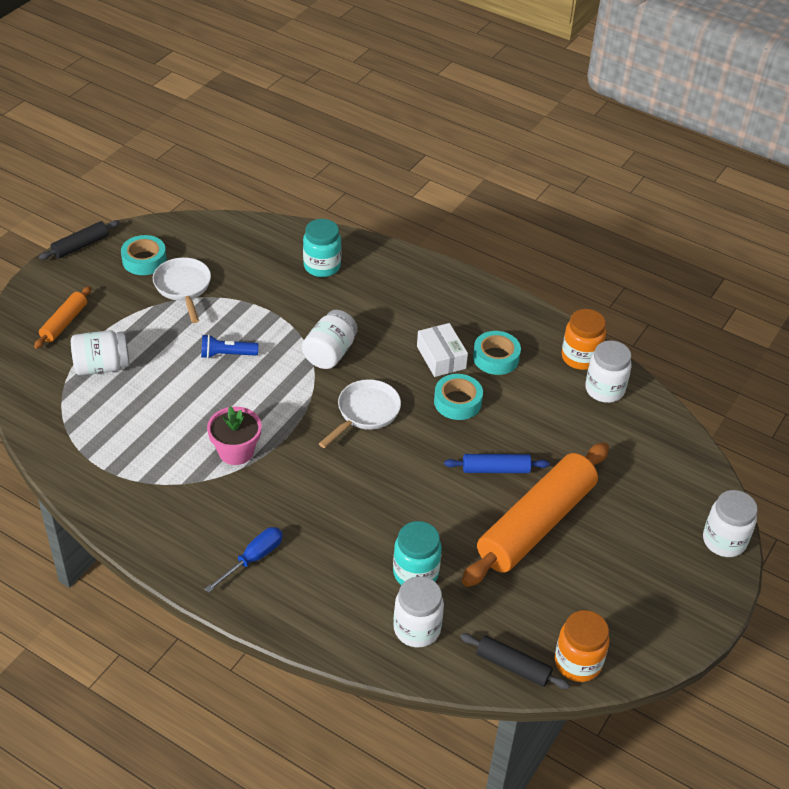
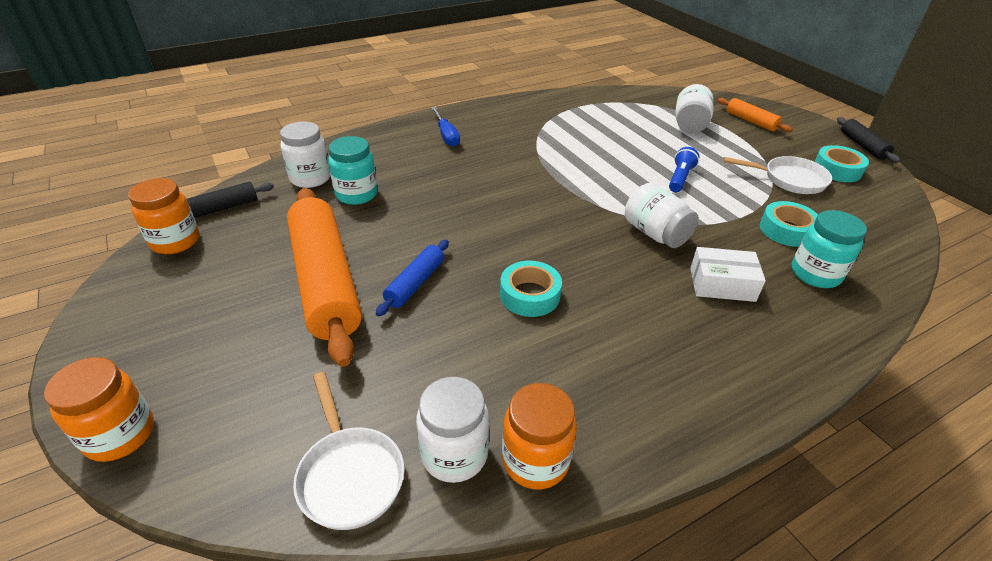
camera: 120 degrees right, 5 degrees down
(236, 451) = (557, 154): pink flower pot -> none
(365, 413) = (556, 228): white pan -> white pan (349, 474)
(441, 357) = (610, 311): white box -> white box (722, 284)
(496, 358) = (584, 361): turquoise tape -> turquoise tape (786, 230)
(724, 541) = (120, 435): white jar -> orange jar

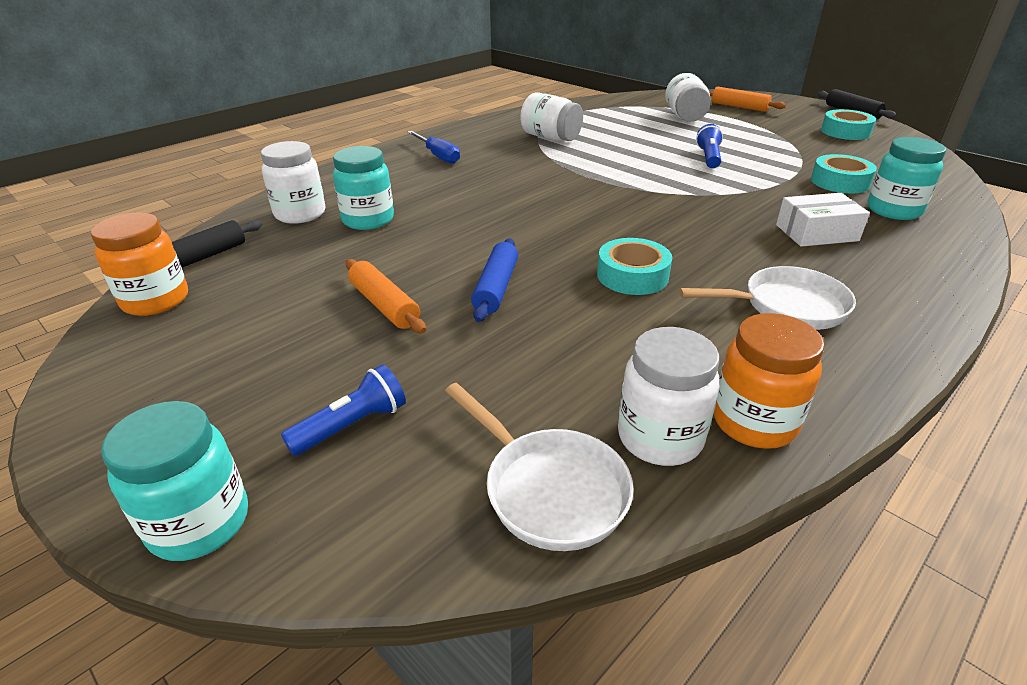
camera: 15 degrees left, 5 degrees down
(120, 435) = (199, 523): orange jar -> turquoise jar
(249, 383) = (352, 425): none -> blue flashlight
(325, 281) = (384, 305): orange rolling pin -> orange rolling pin, size x0.47
(655, 234) = (720, 203): white jar -> white jar (550, 137)
(789, 180) = (810, 144): white pan -> white pan (786, 306)

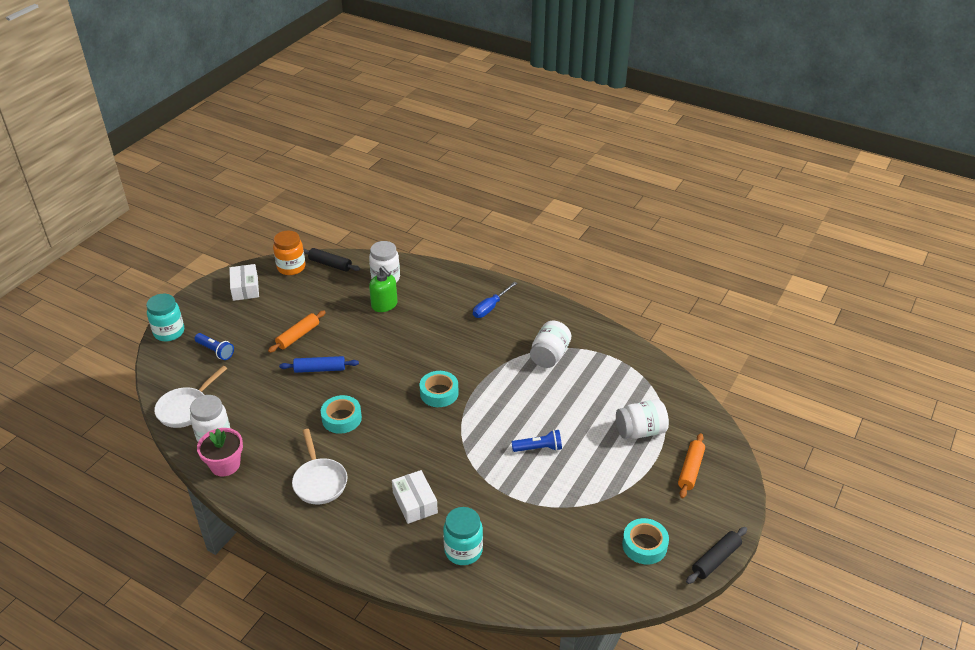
camera: 75 degrees right, 5 degrees up
(155, 366) = (245, 288): none -> white box
(368, 220) = (384, 305): turquoise jar -> green soap dispenser
(754, 422) = (225, 465): orange jar -> pink flower pot
(840, 182) = (511, 526): turquoise tape -> turquoise tape (439, 393)

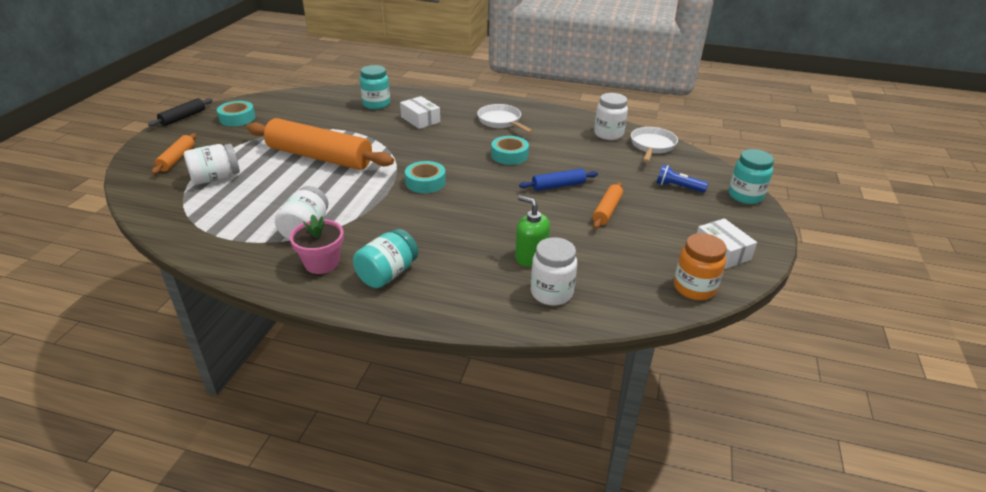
camera: 165 degrees right, 5 degrees down
(225, 465) = (582, 122): pink flower pot -> pink flower pot (322, 263)
(330, 264) = (645, 301): black rolling pin -> none
(490, 307) = (387, 274): blue screwdriver -> turquoise jar
(539, 448) = (320, 157): blue flashlight -> orange rolling pin

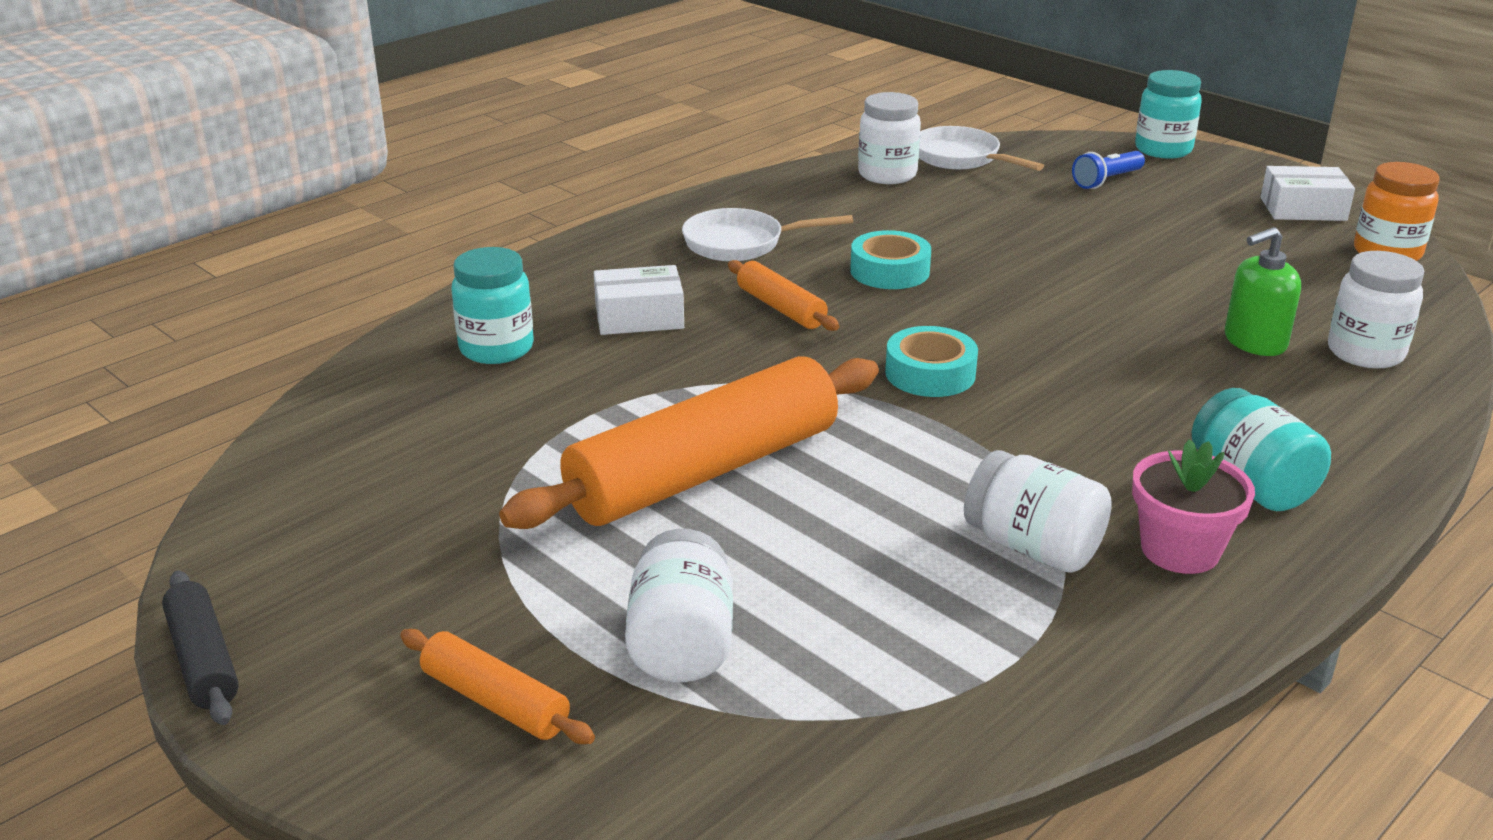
camera: 60 degrees left, 5 degrees down
(237, 118) = (334, 559): turquoise tape -> none
(558, 186) = (1038, 261): blue rolling pin -> none
(607, 210) = (1145, 247): orange rolling pin -> orange rolling pin (781, 308)

